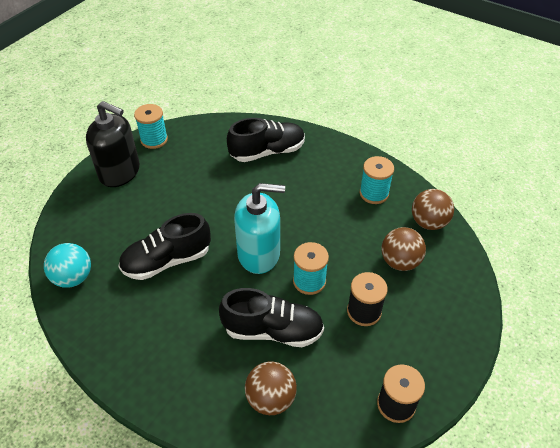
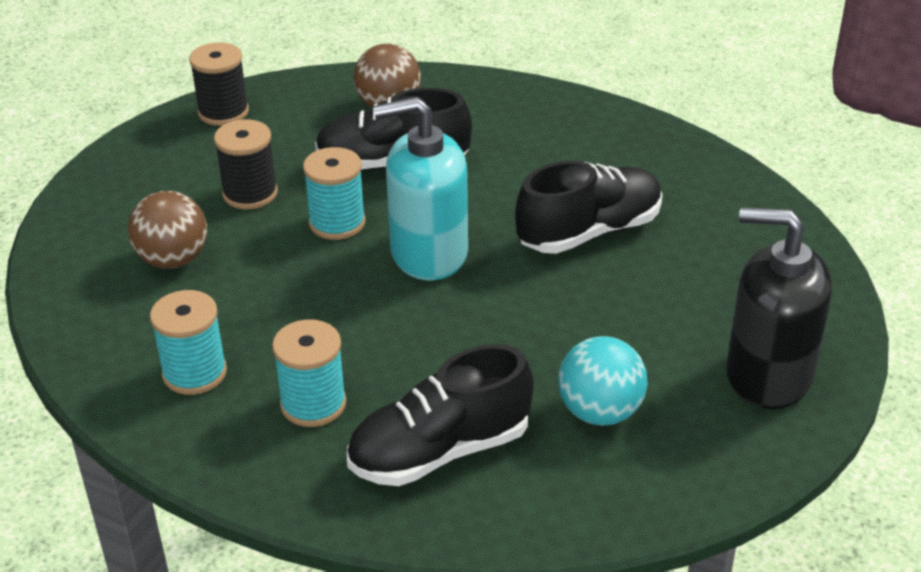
camera: 175 degrees right, 10 degrees down
(73, 278) = (735, 200): turquoise ball -> turquoise ball (600, 412)
(154, 140) = (734, 461): turquoise spool -> turquoise spool (313, 404)
(428, 222) = (95, 326): brown ball -> none

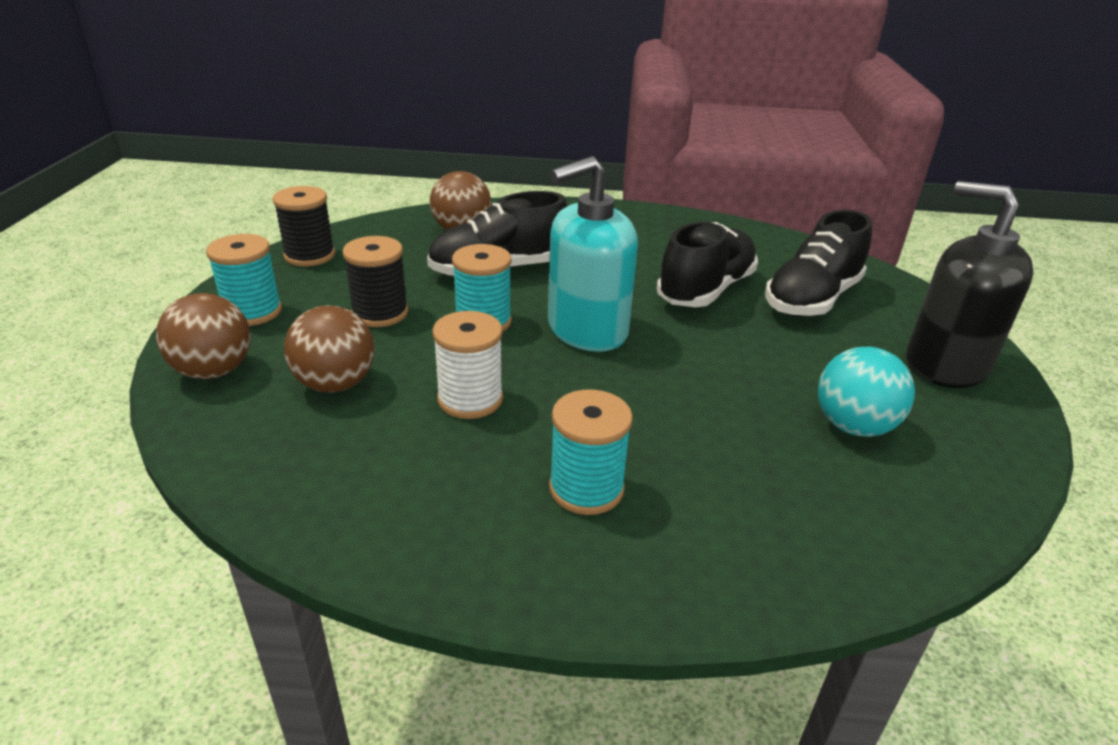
camera: 25 degrees left, 5 degrees down
(85, 225) = (214, 371): none -> brown ball
(194, 373) = (432, 490): turquoise spool -> turquoise spool (252, 312)
(273, 301) = (470, 399): none -> white spool
(440, 451) = (750, 501): black shoe -> black shoe (812, 299)
(768, 375) = (945, 365): black soap dispenser -> black soap dispenser turned 45 degrees clockwise

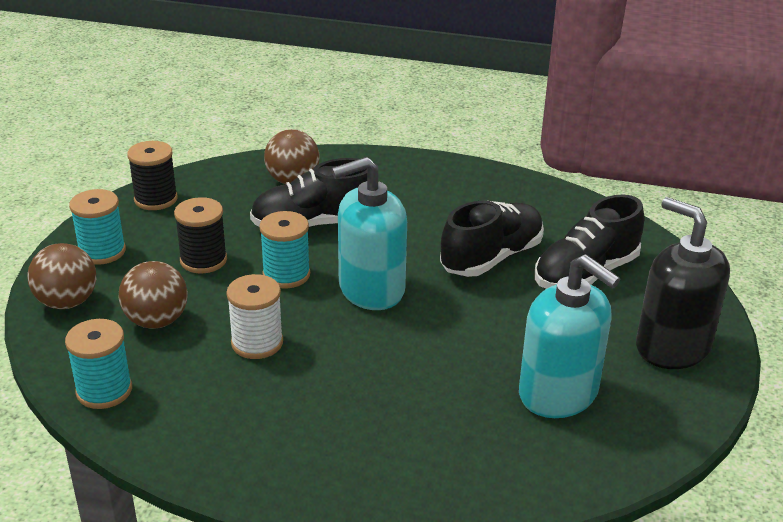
camera: 10 degrees right, 0 degrees up
(586, 488) = (324, 421): turquoise spool -> turquoise spool (104, 390)
(853, 426) = (558, 393): turquoise ball -> turquoise soap dispenser

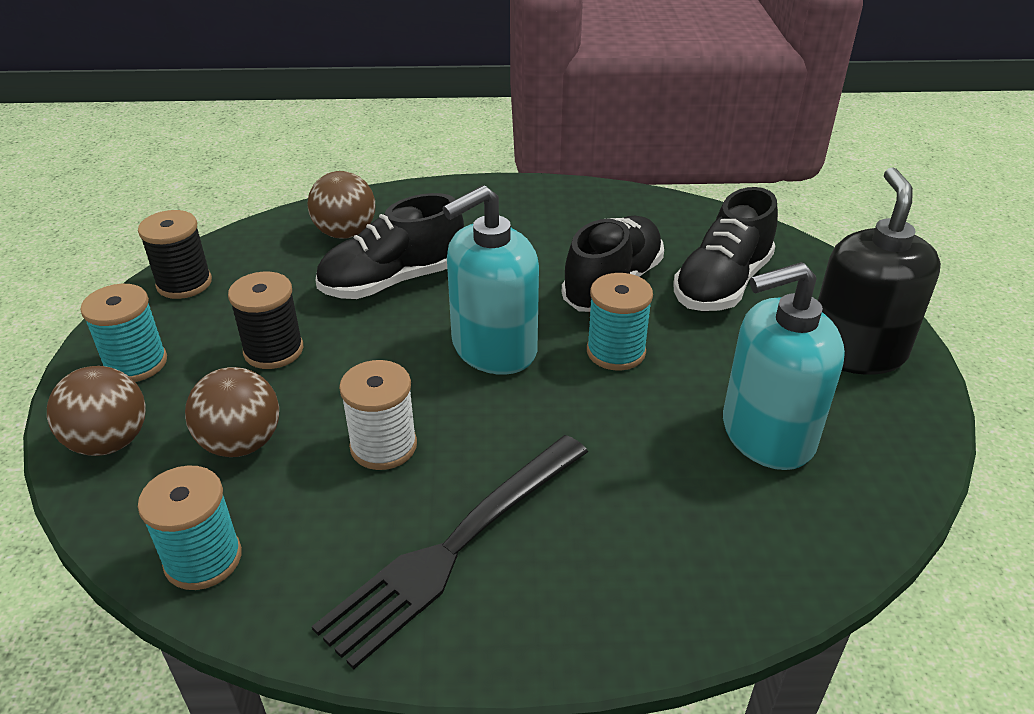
camera: 15 degrees left, 5 degrees up
(278, 421) = (453, 549): none -> black fork
(286, 275) = (384, 349): turquoise spool -> turquoise spool (616, 352)
(558, 393) = (767, 434): turquoise soap dispenser -> turquoise soap dispenser turned 135 degrees clockwise
(672, 347) = (856, 351): black soap dispenser -> black soap dispenser turned 60 degrees clockwise

